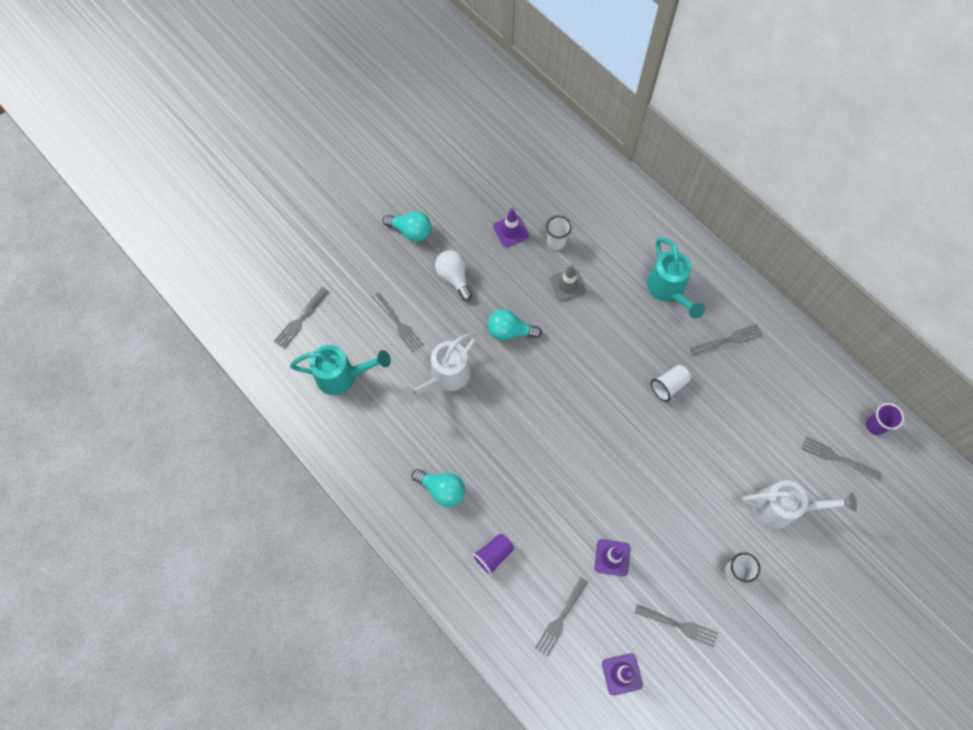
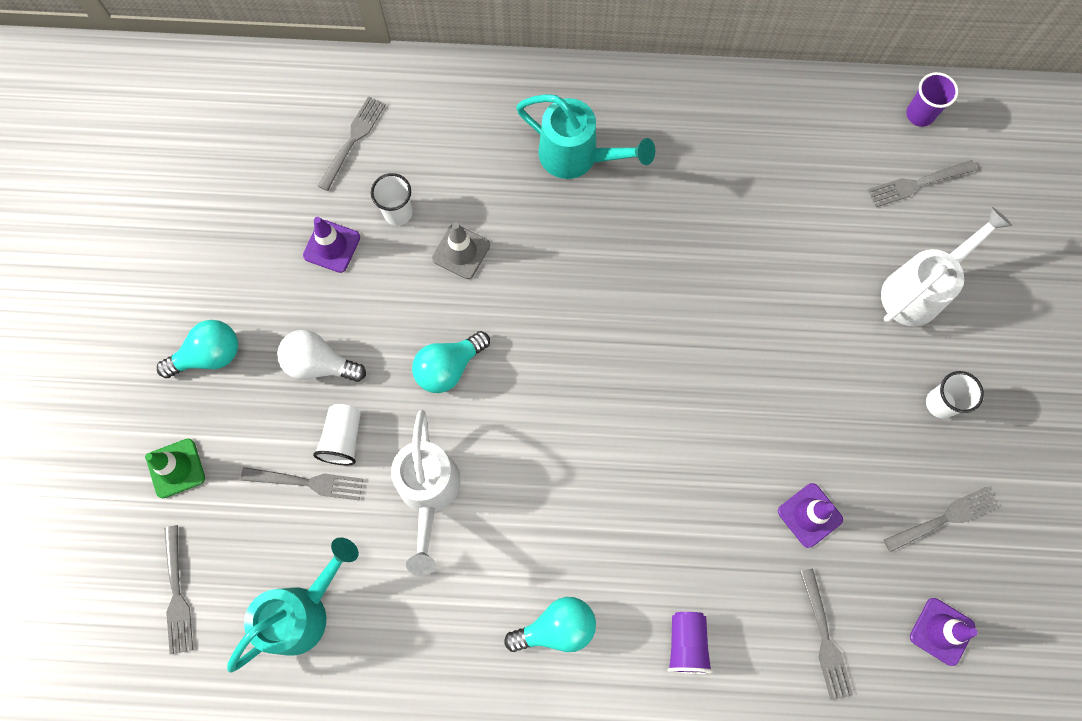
camera: 45 degrees left, 5 degrees up
(350, 266) = (176, 468): none -> green traffic cone
(669, 385) = (681, 265): white cup -> white cup (343, 438)
(728, 340) = (692, 156): grey fork -> grey fork (353, 141)

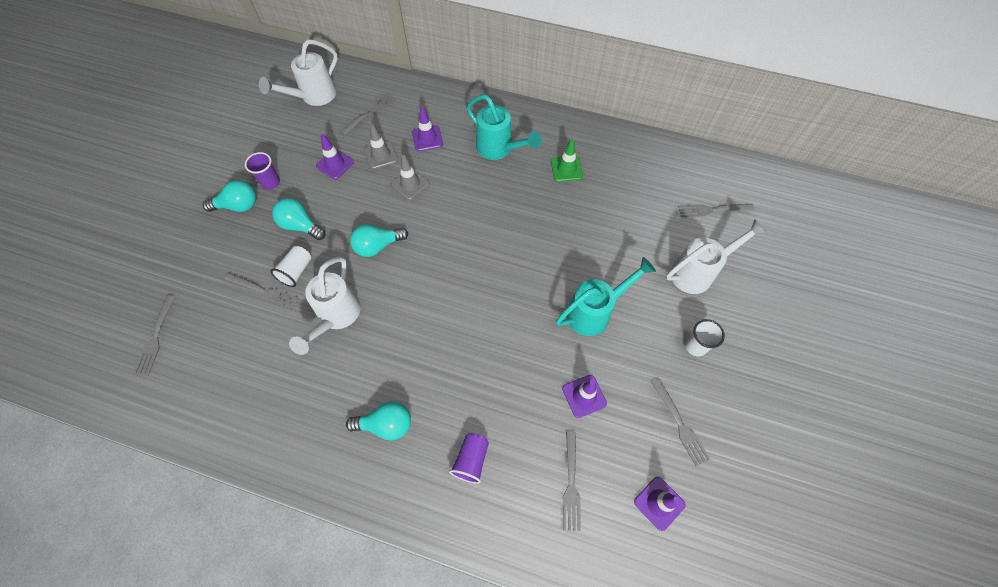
camera: 15 degrees right, 10 degrees down
(176, 468) = (190, 263): green traffic cone -> green traffic cone (566, 169)
(249, 132) = (313, 97): none -> white watering can
(304, 611) = (228, 368): turquoise watering can -> turquoise watering can (595, 312)
(319, 364) = (300, 225): white light bulb -> turquoise light bulb
(398, 212) = (381, 155): white cup -> grey traffic cone
(460, 165) = (427, 138): none -> purple traffic cone
(919, 114) = (723, 171): purple cup -> purple cup (271, 182)
(943, 519) = (679, 424): grey fork -> grey fork turned 75 degrees clockwise

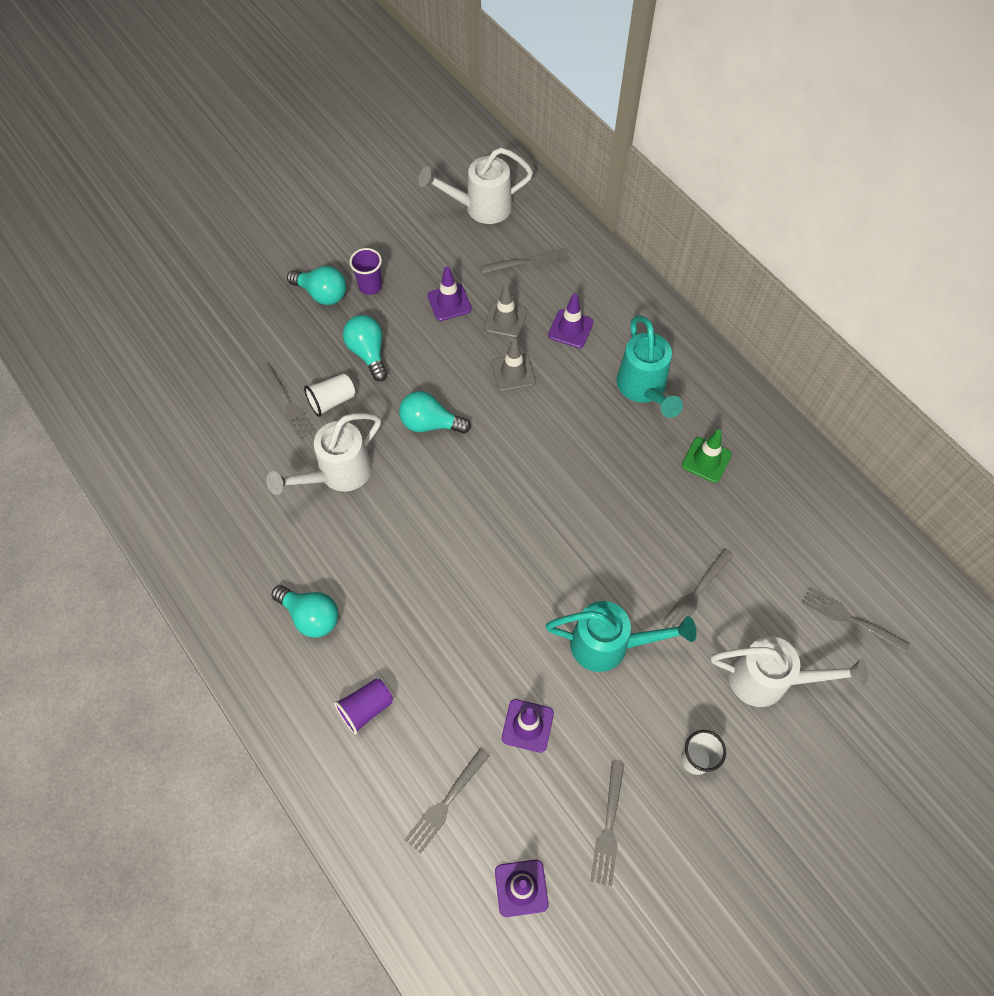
camera: 35 degrees right, 0 degrees up
(156, 336) = (163, 388): grey fork -> grey fork (695, 593)

